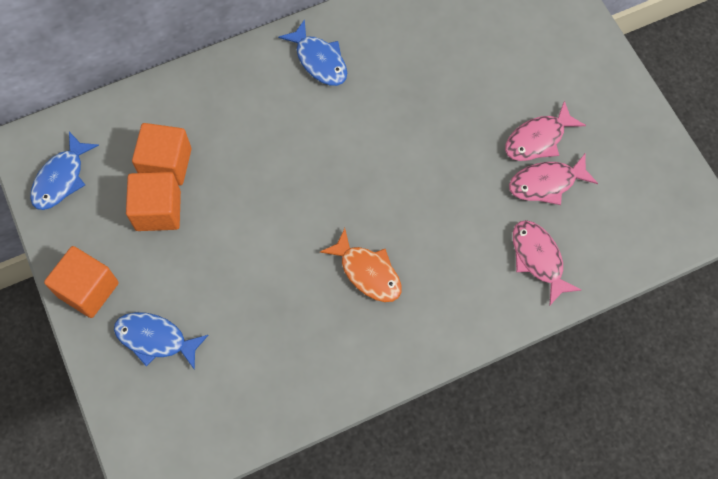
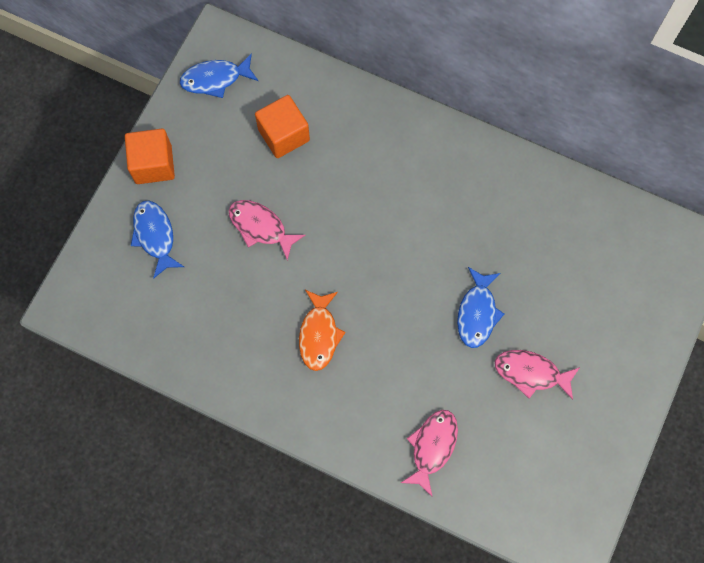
camera: 50 degrees right, 5 degrees up
(158, 210) = (245, 159): orange cube -> none
(319, 60) = (454, 167): blue fish -> blue fish (477, 313)
(546, 183) = (499, 407): pink fish -> pink fish (261, 227)

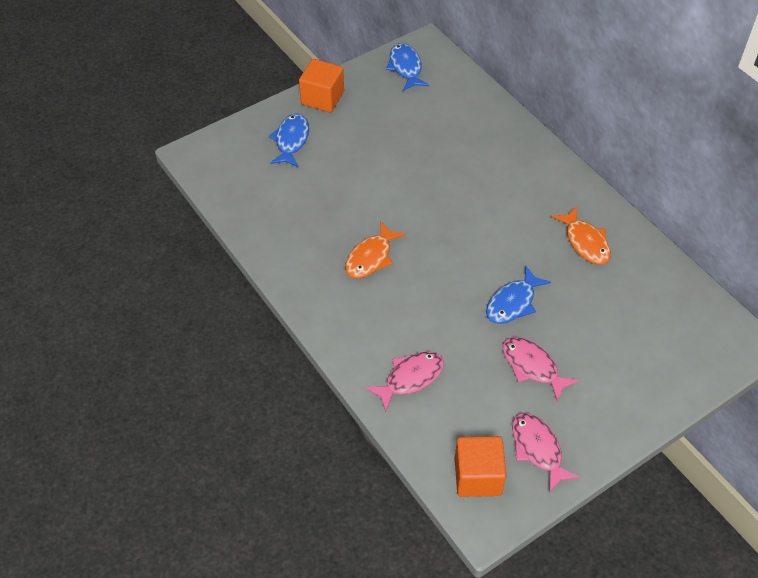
camera: 30 degrees right, 20 degrees down
(215, 79) = (405, 67): blue fish -> blue fish turned 60 degrees clockwise
(261, 227) = (374, 169): pink fish -> pink fish (538, 449)
(284, 135) = (433, 121): orange cube -> orange cube (478, 476)
(505, 207) = (585, 242): none -> orange fish

